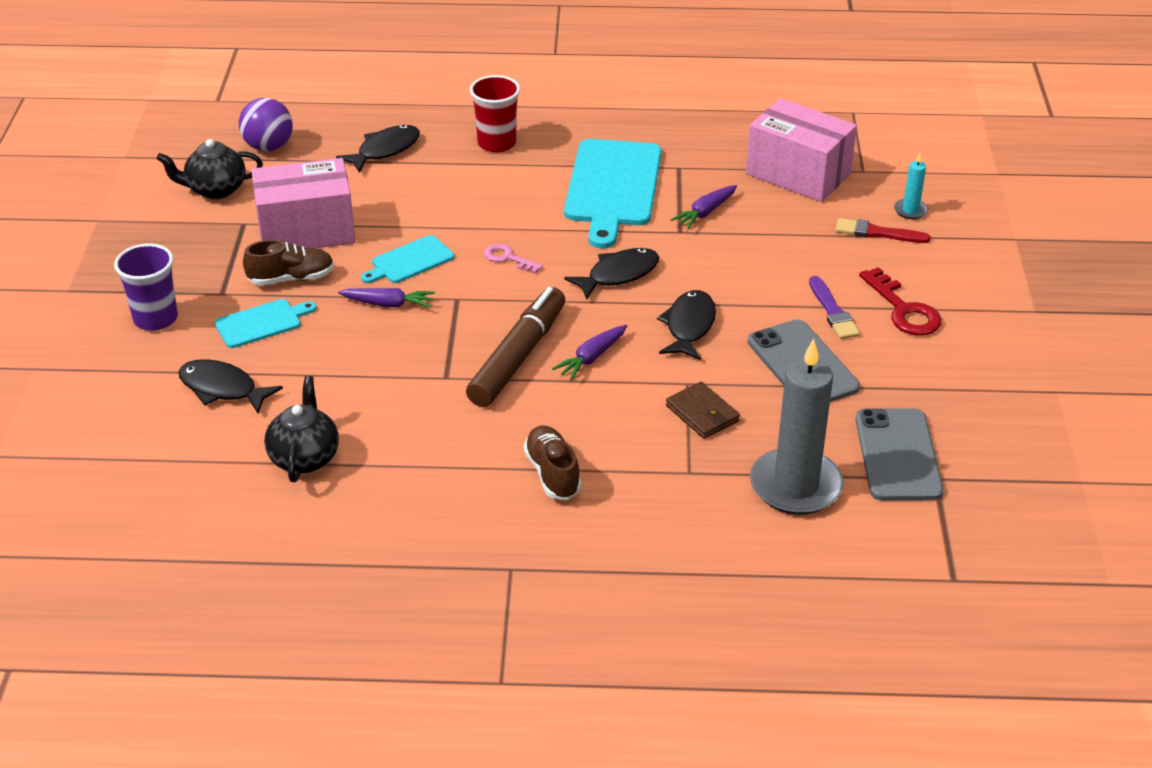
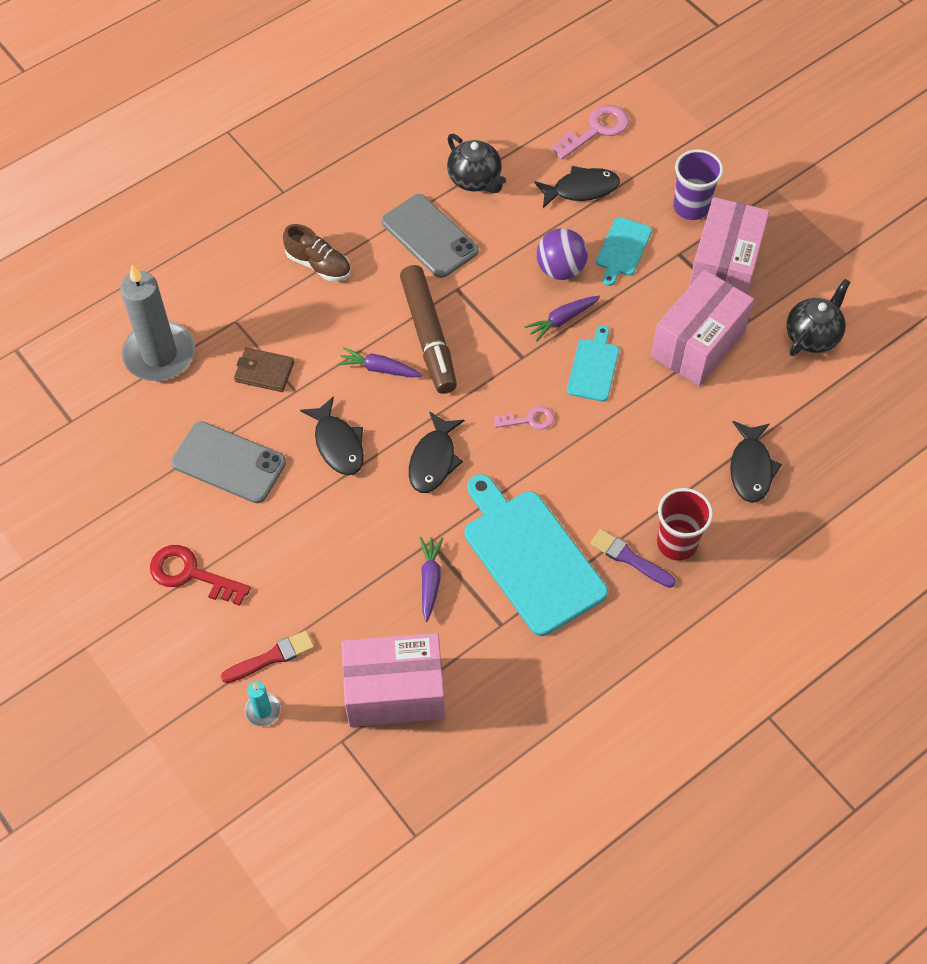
camera: 140 degrees right, 20 degrees up
(129, 430) = (596, 130): none -> pink key
(205, 263) = (724, 269): none -> pink box
(269, 147) = (839, 406): purple ball -> purple ball (560, 269)
(291, 278) = (652, 296): brown shoe -> none
(591, 358) = (379, 368): purple carrot -> purple carrot turned 75 degrees counterclockwise
(833, 311) = (244, 533): purple brush -> purple brush (629, 558)
(897, 455) = (108, 424): grey phone -> grey phone (429, 236)

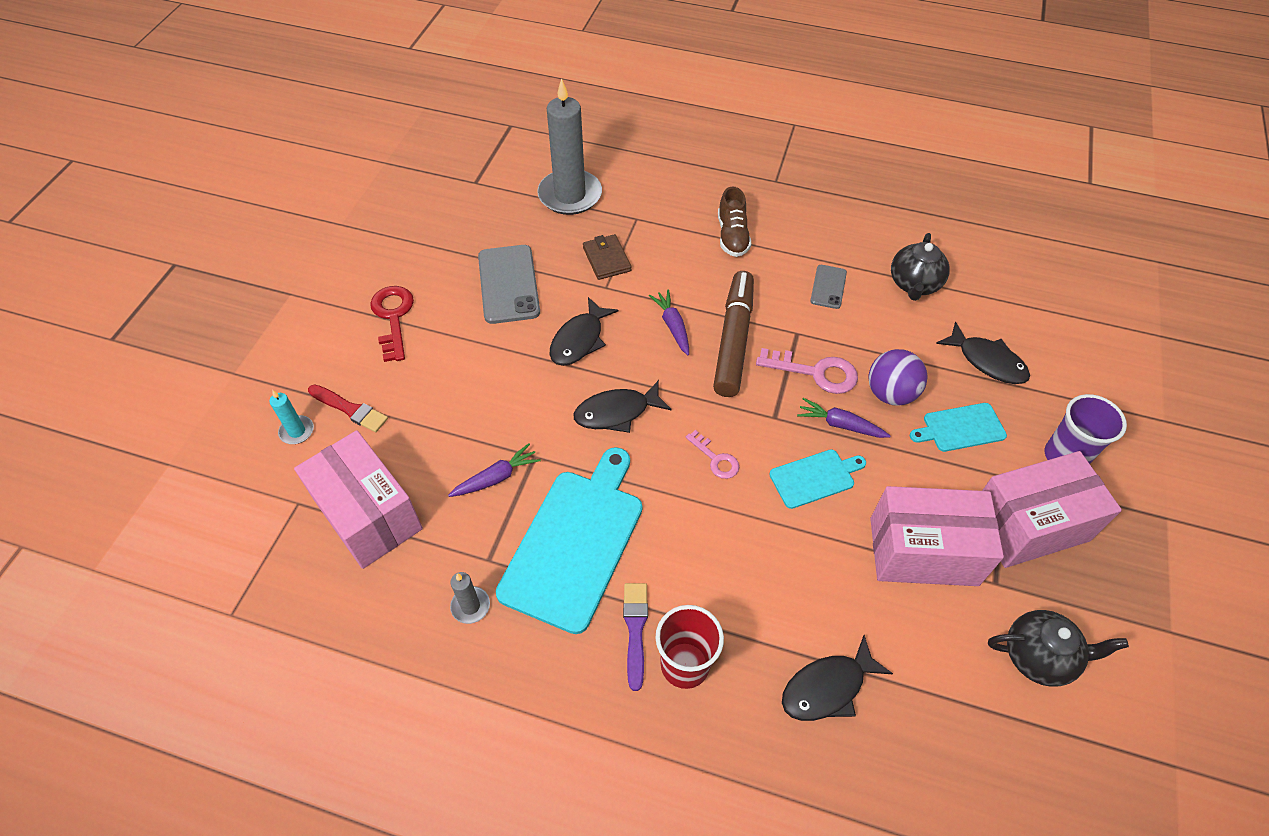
camera: 55 degrees right, 5 degrees down
(428, 336) = (733, 340): brown marker -> brown marker turned 150 degrees clockwise
(429, 236) = (828, 287): grey phone -> grey phone, size x0.55
(532, 657) = (470, 606): none -> grey candle
(596, 130) = (1058, 336): pink key -> pink key (815, 372)

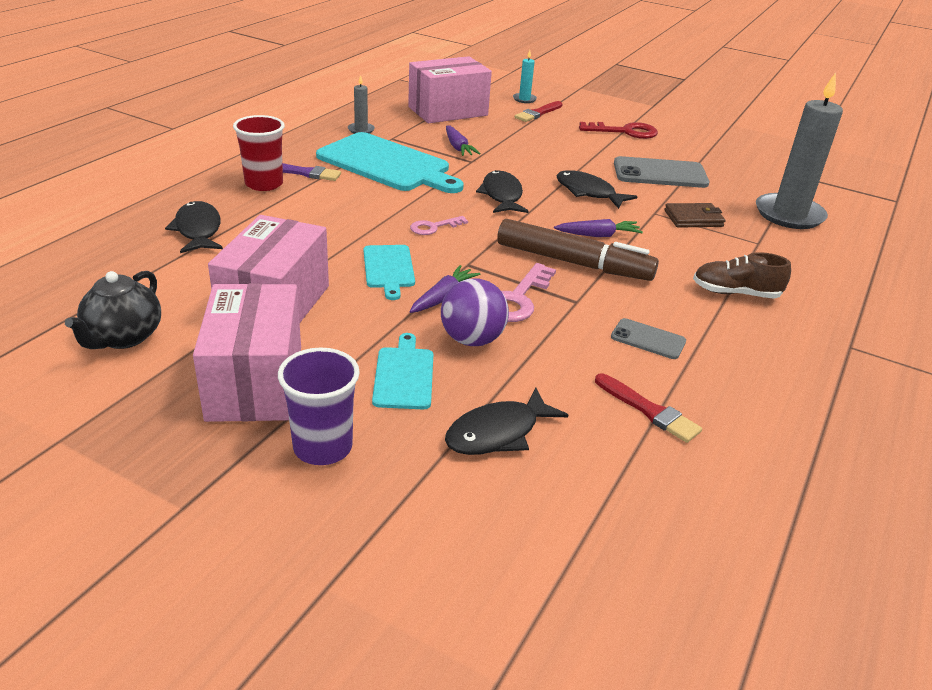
camera: 100 degrees right, 20 degrees down
(914, 284) = (649, 410): black teapot -> red brush

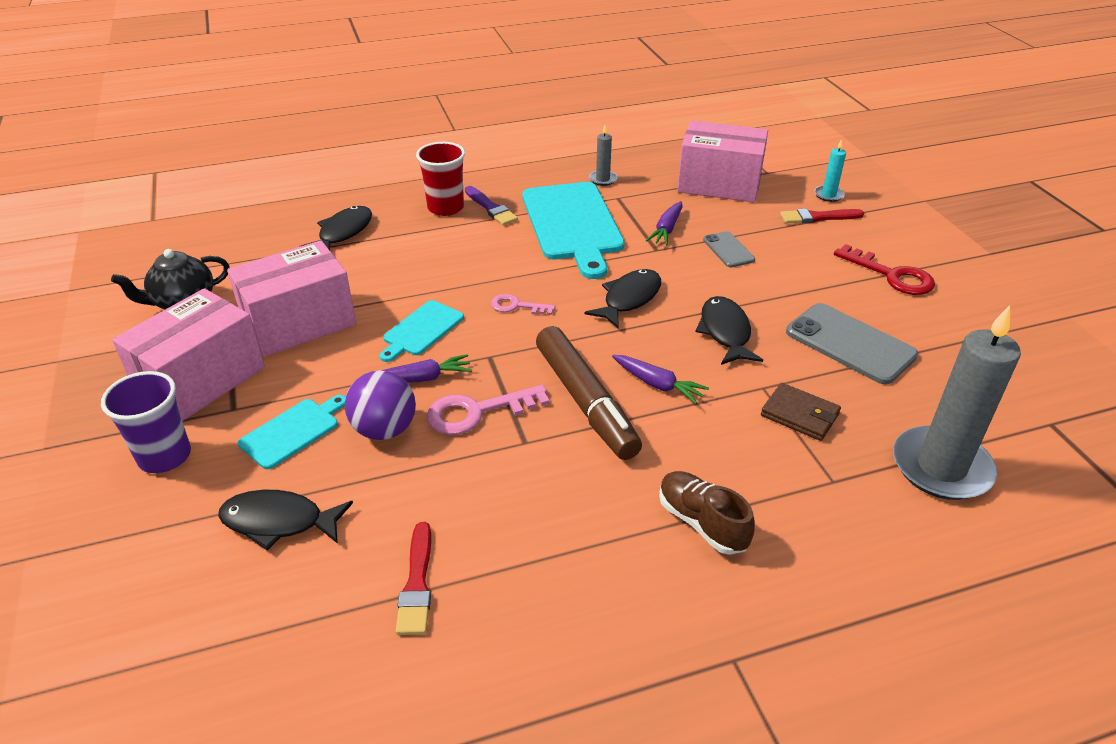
camera: 45 degrees right, 5 degrees up
(648, 339) = (528, 517): grey phone -> grey phone (728, 250)

